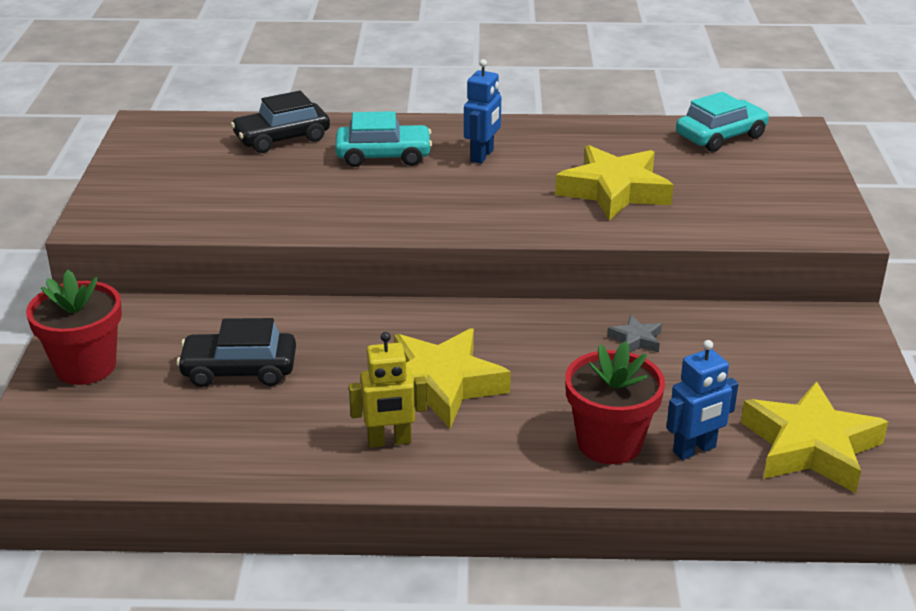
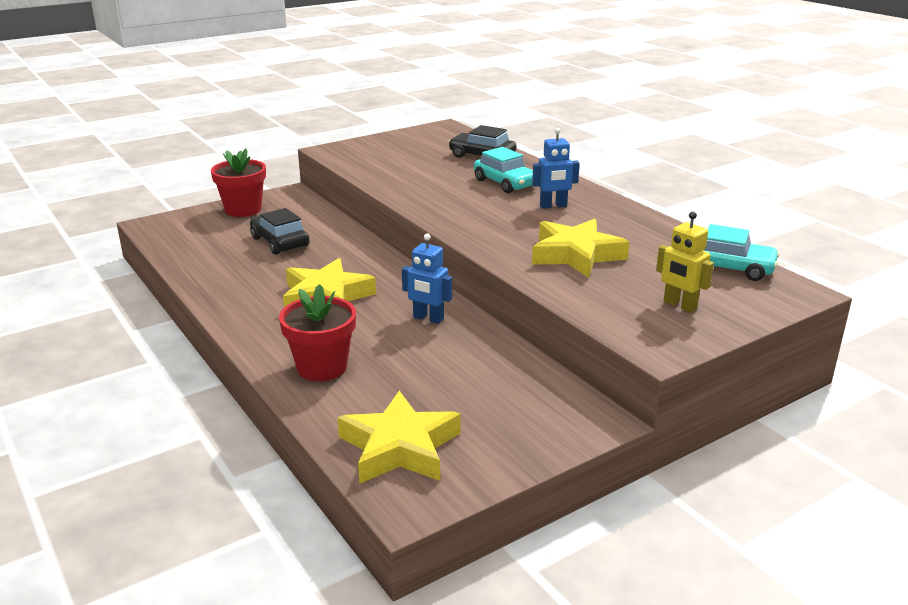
camera: 55 degrees right, 5 degrees down
(389, 441) = (254, 300): yellow robot -> yellow robot (679, 305)
(636, 340) = (455, 342): grey star -> none
(694, 450) = (346, 400): blue robot -> blue robot (428, 318)

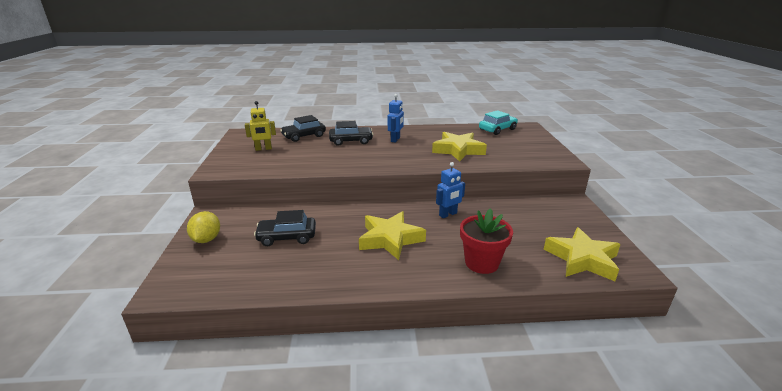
camera: 60 degrees left, 0 degrees up
(243, 210) = (206, 239): red flower pot -> yellow lemon
(505, 183) = (351, 141): turquoise car -> black car
(679, 305) = (526, 147): yellow robot -> yellow robot (263, 149)

